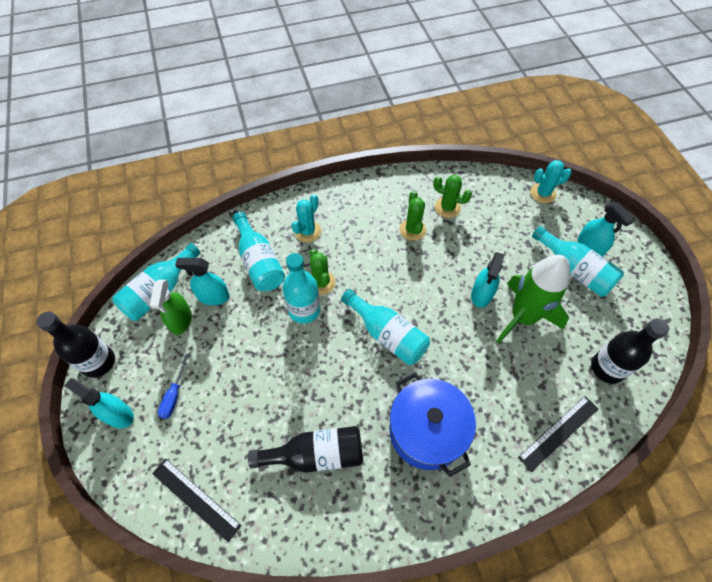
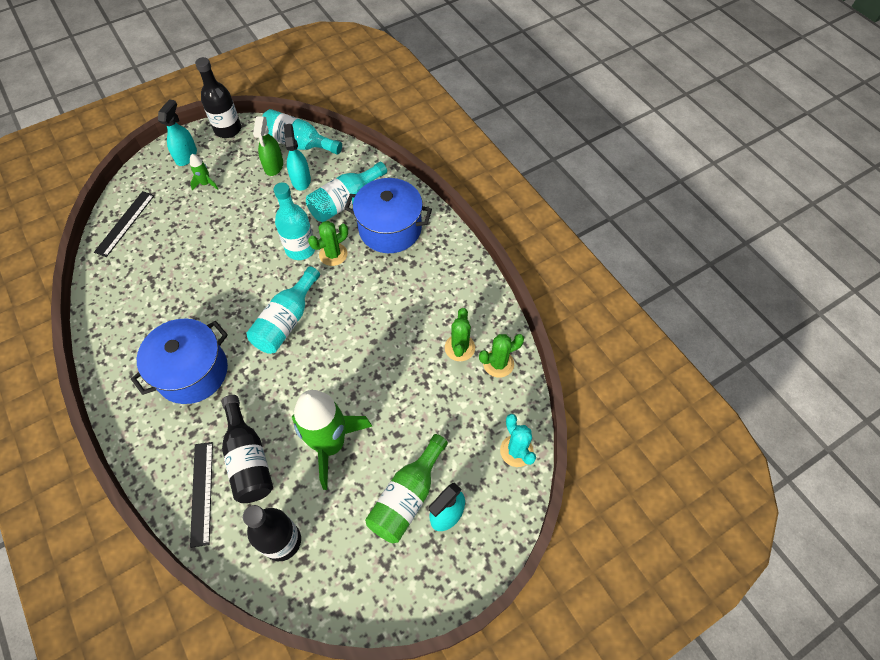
camera: 75 degrees right, 0 degrees up
(174, 395) = (206, 184): blue screwdriver -> green rocket
(180, 320) = (273, 166): green spray bottle -> green spray bottle turned 75 degrees counterclockwise
(307, 231) = (390, 229): turquoise cactus -> blue pot
(316, 454) = (164, 292): black bottle -> black bottle (248, 459)
(412, 230) = (418, 319): green cactus -> green cactus (498, 363)
(481, 294) = (351, 399): turquoise spray bottle -> none
(558, 432) = (202, 492): black ruler -> black ruler turned 45 degrees clockwise
(574, 270) = (407, 497): turquoise bottle -> green bottle

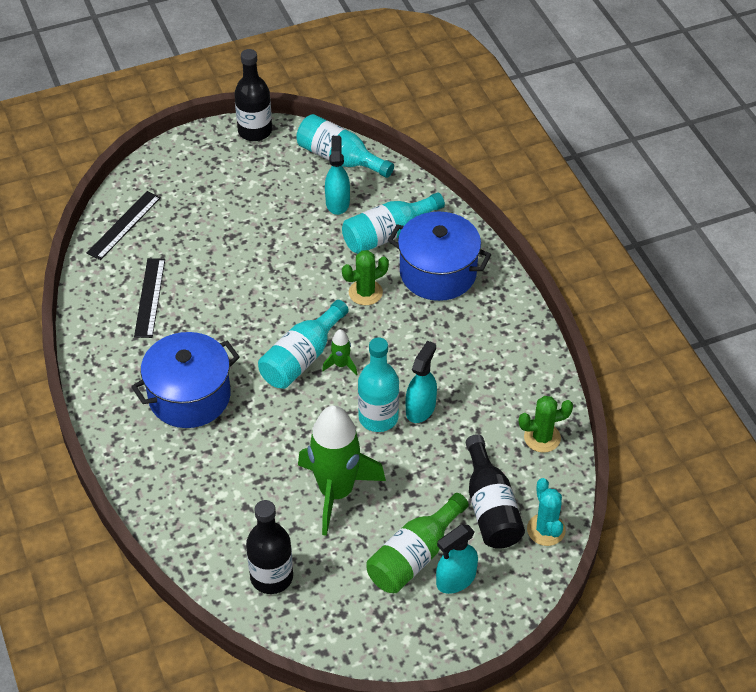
camera: 10 degrees right, 10 degrees down
(186, 156) = (202, 156): turquoise spray bottle -> turquoise spray bottle (420, 408)
(202, 492) = (190, 518): black ruler -> black ruler (150, 297)
(206, 184) = (222, 192): green rocket -> green rocket (341, 365)
(248, 459) = (243, 493): black bottle -> black bottle (490, 507)
(273, 166) = (306, 181): green spray bottle -> none
(300, 249) = (327, 281): turquoise bottle -> turquoise bottle (378, 417)
(459, 348) = (499, 414): green cactus -> none

